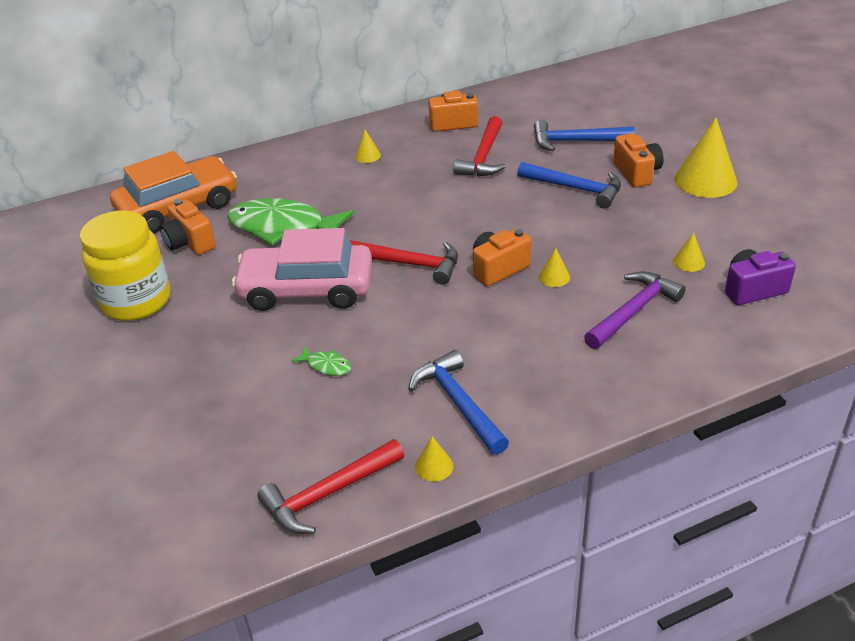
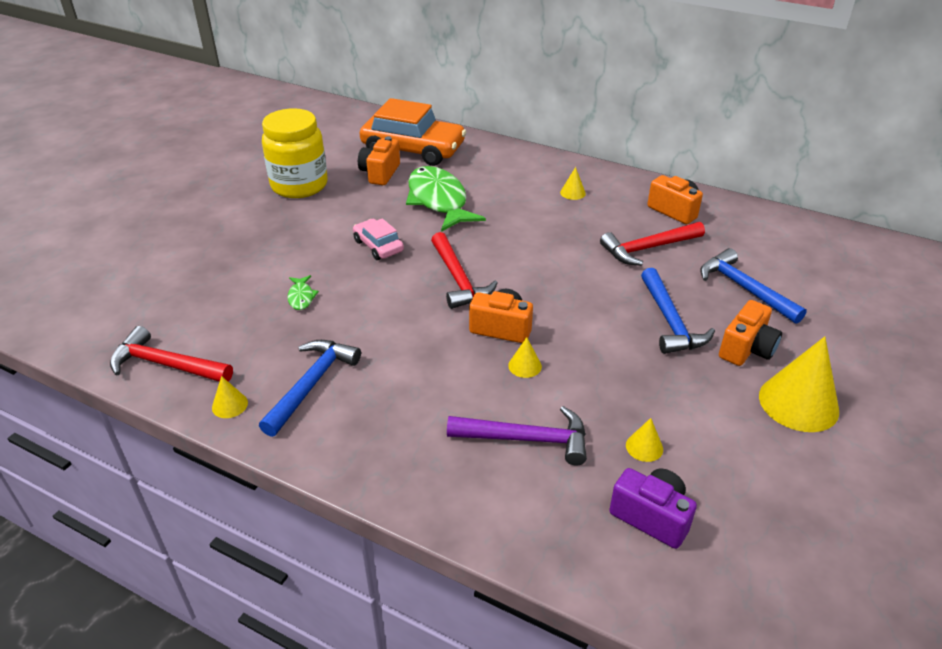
camera: 50 degrees right, 0 degrees up
(306, 289) = (378, 246): pink car -> pink car, size x0.50

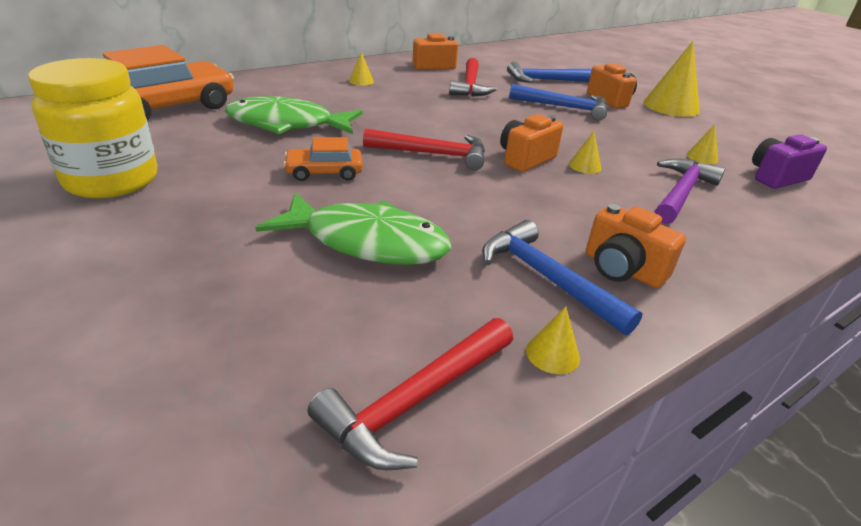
camera: 65 degrees left, 5 degrees down
(301, 297) = (367, 242): green fish -> green fish, size x2.41
(378, 246) = (324, 172): pink car -> orange car
(380, 173) = (181, 133): orange camera -> orange camera (622, 269)

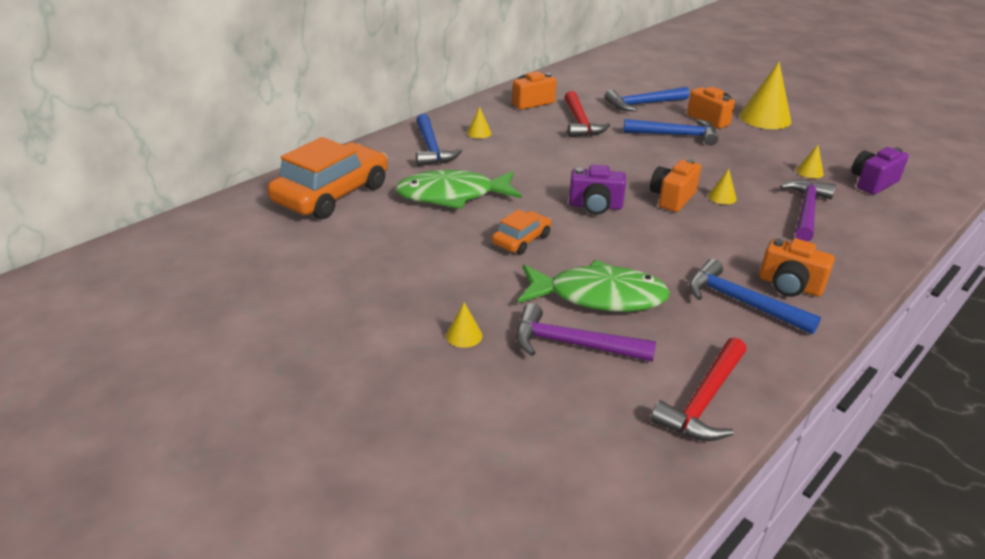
camera: 10 degrees left, 0 degrees up
(112, 180) = (358, 277): yellow jar -> none
(291, 291) = (573, 344): none -> purple hammer
(303, 86) = (431, 148): none -> blue hammer
(324, 172) = (521, 240): orange car -> orange car turned 150 degrees clockwise
(432, 154) = (595, 206): red hammer -> purple camera
(552, 354) = (771, 355): yellow cone -> yellow cone (464, 335)

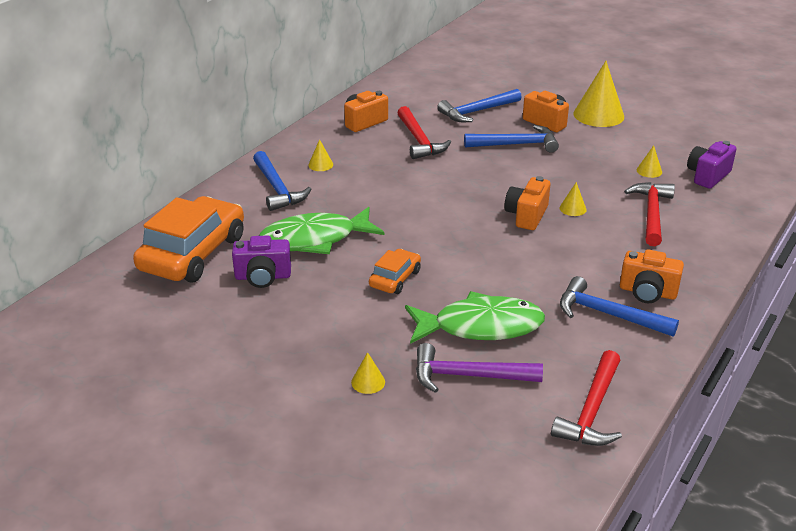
camera: 10 degrees left, 0 degrees up
(595, 206) = (456, 233): purple camera -> purple camera (263, 277)
(806, 211) = (651, 214): purple hammer -> red hammer

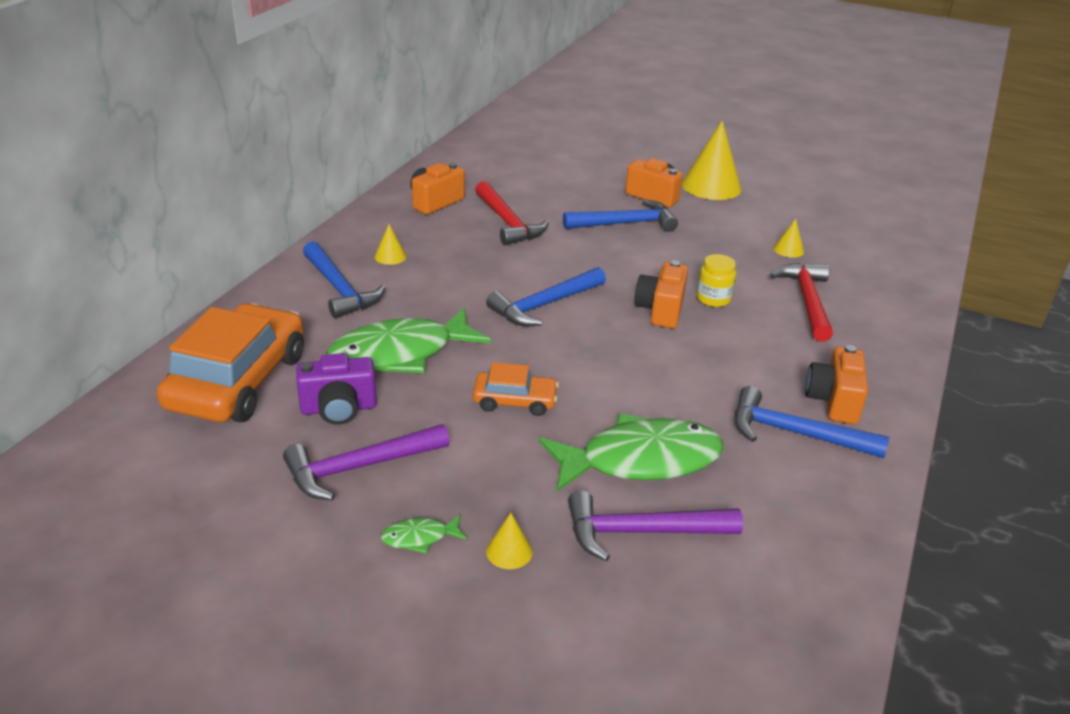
camera: 10 degrees left, 0 degrees up
(271, 318) = (360, 467): none -> purple hammer
(306, 368) = (419, 538): none -> green fish
(395, 278) = (515, 401): orange car -> orange car turned 75 degrees clockwise
(477, 111) = (569, 186): blue hammer -> blue hammer (544, 305)
(573, 208) = (713, 299): yellow cone -> yellow jar
(592, 410) = (814, 569): red hammer -> none
(647, 292) = (833, 401): orange camera -> orange camera turned 90 degrees clockwise
(707, 176) = (856, 253): purple camera -> none

